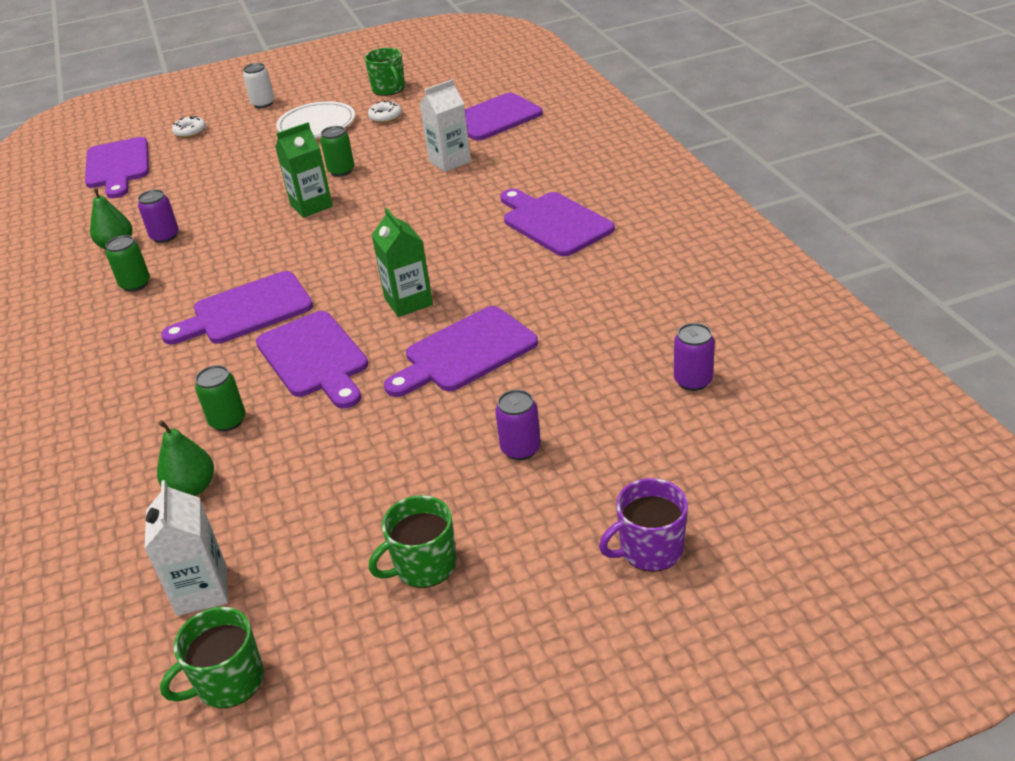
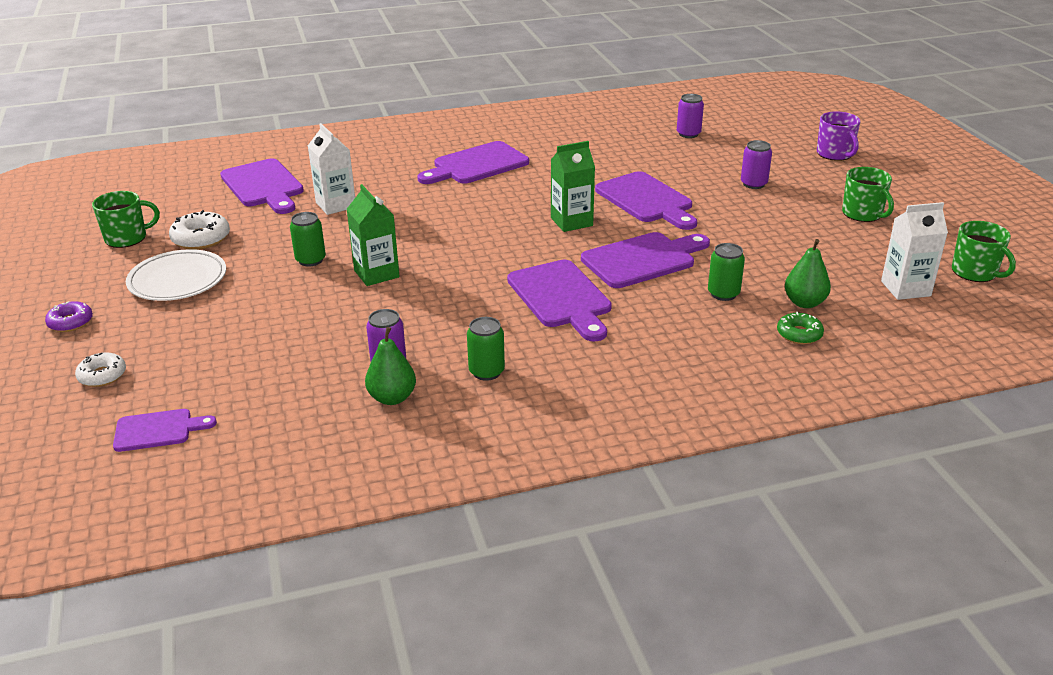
camera: 90 degrees left, 5 degrees down
(118, 166) = (158, 430): purple cutting board -> purple cutting board, size x0.58
(129, 480) = (799, 334): none -> green donut
(263, 103) = (70, 322): white can -> purple donut
(385, 117) = (201, 238): white donut -> white donut, size x1.50

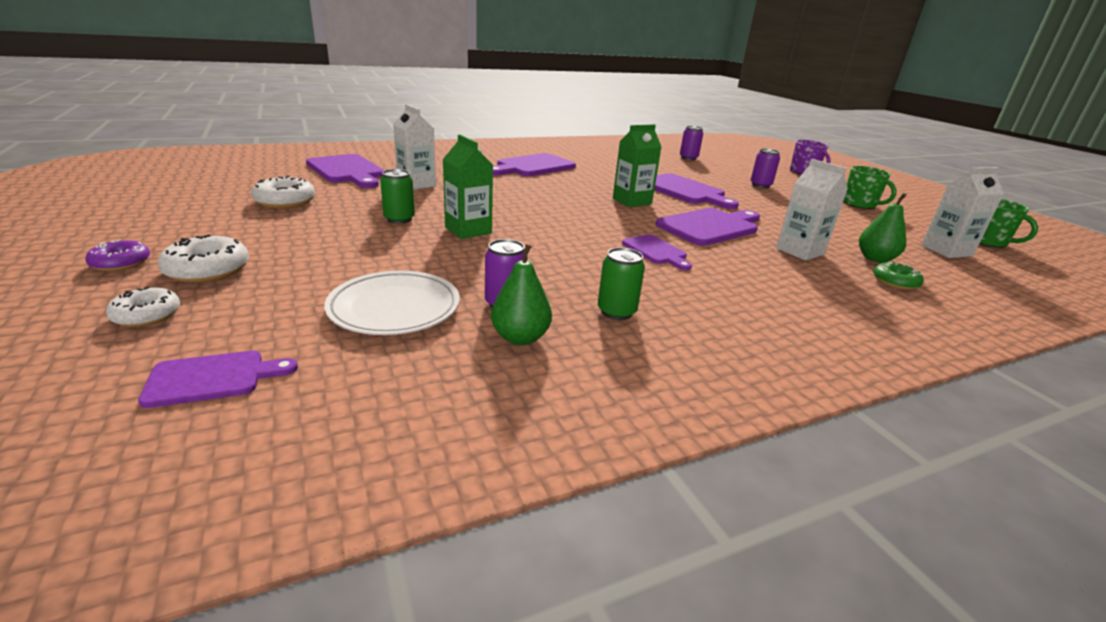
camera: 10 degrees left, 5 degrees down
(127, 238) = (206, 199): green mug -> none
(140, 329) = (207, 270): none -> white donut
(177, 280) = (257, 230): white plate -> white plate (394, 307)
(561, 297) = (656, 251): purple cutting board -> purple cutting board, size x0.58
(723, 294) = (800, 251): green can -> white carton

